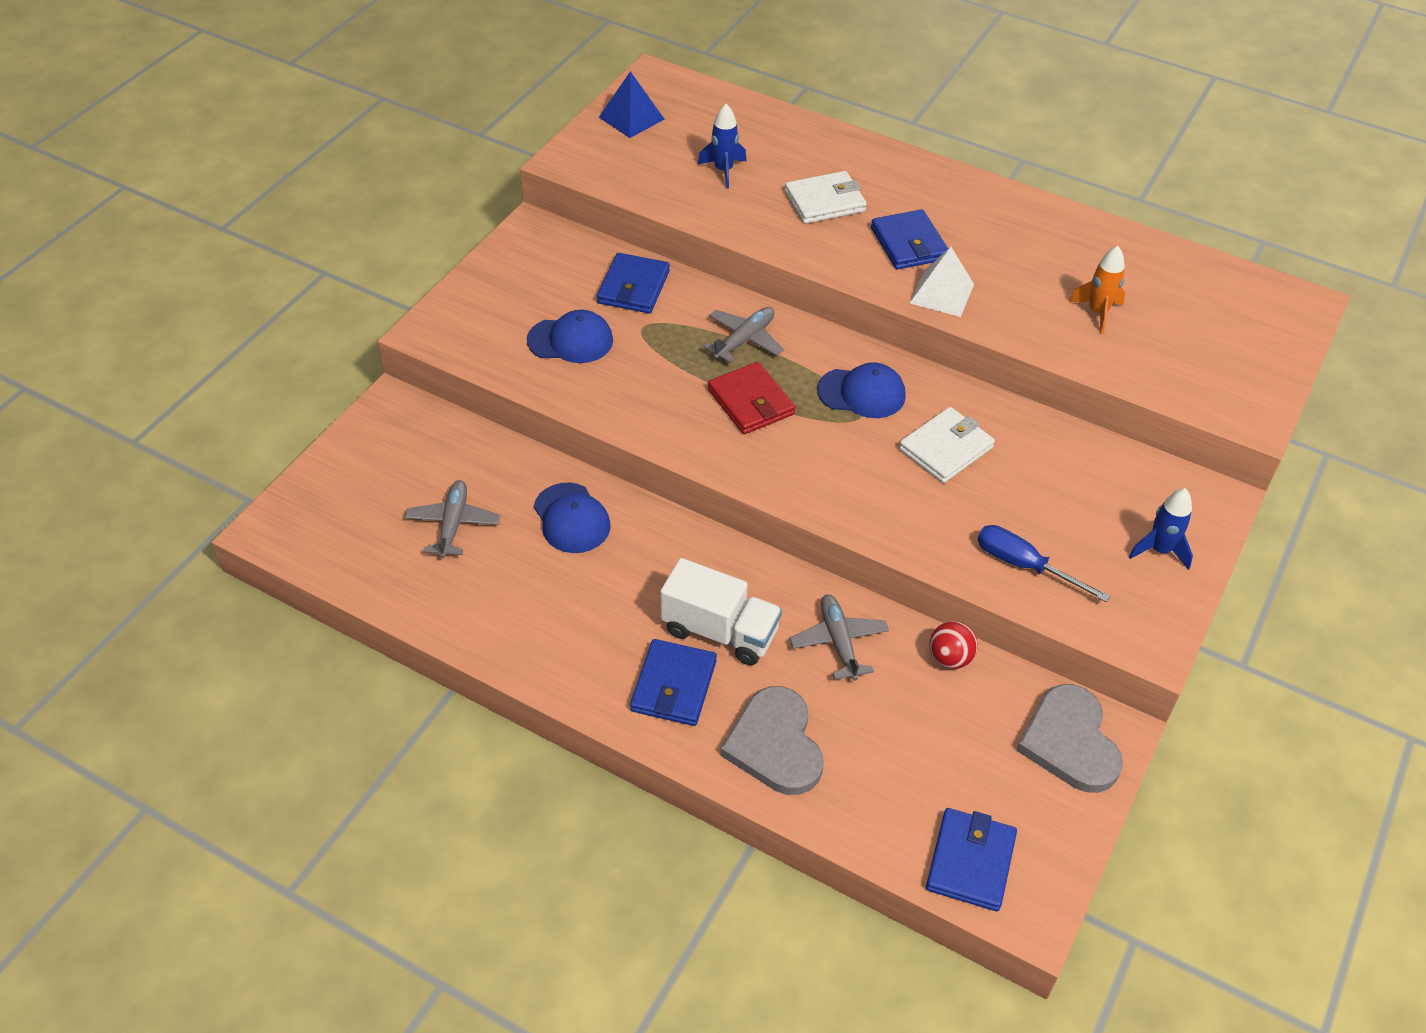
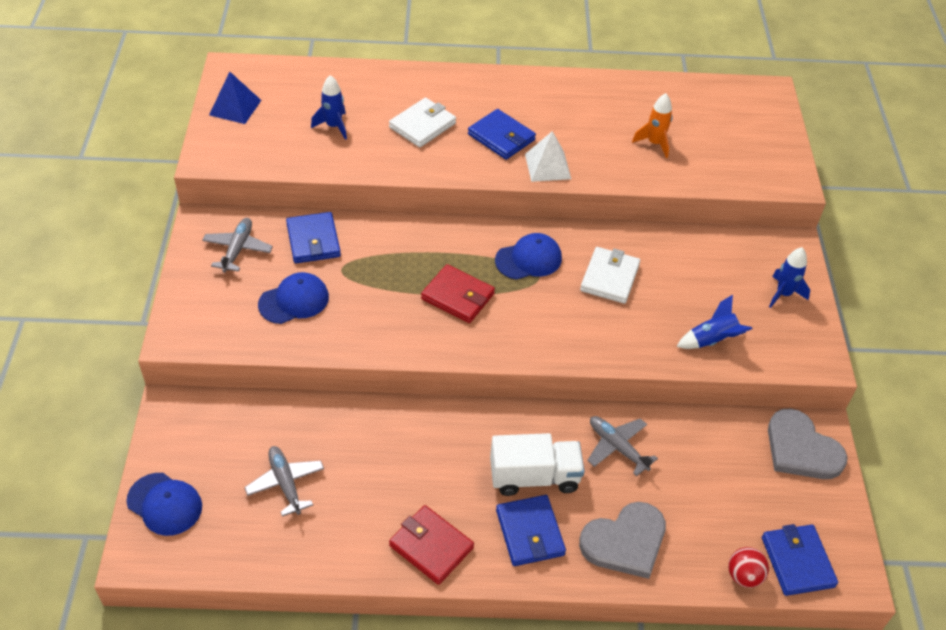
camera: 30 degrees left, 0 degrees up
(557, 651) = (431, 546): none -> red wallet
(571, 518) = (372, 439): blue cap -> blue cap (165, 504)
(744, 340) = (421, 251): grey plane -> grey plane (238, 249)
(775, 744) = (625, 542): grey heart -> grey heart turned 75 degrees counterclockwise
(950, 658) = (694, 426): red ball -> red ball (744, 576)
(1024, 565) = (712, 340): blue screwdriver -> blue rocket

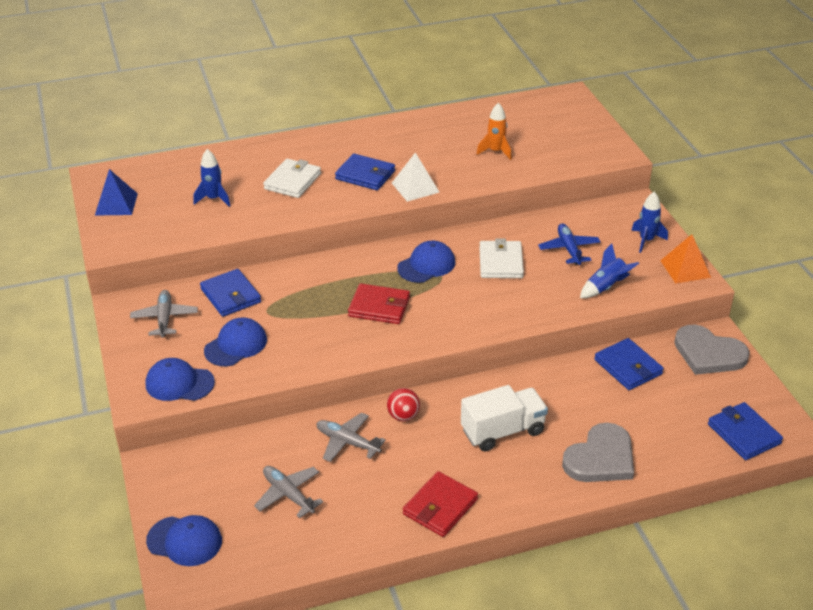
camera: 15 degrees left, 10 degrees down
(220, 329) = (179, 383): none -> blue cap
(431, 546) = (440, 507): red wallet -> red wallet turned 75 degrees counterclockwise
(529, 532) = (519, 473): blue wallet -> blue wallet (628, 367)
(617, 447) = (561, 391): grey plane -> grey plane (347, 442)
(691, 281) = (569, 249): none -> blue plane
(744, 576) = (707, 456): red ball -> red ball (403, 416)
(812, 342) = (685, 269): none -> orange pyramid

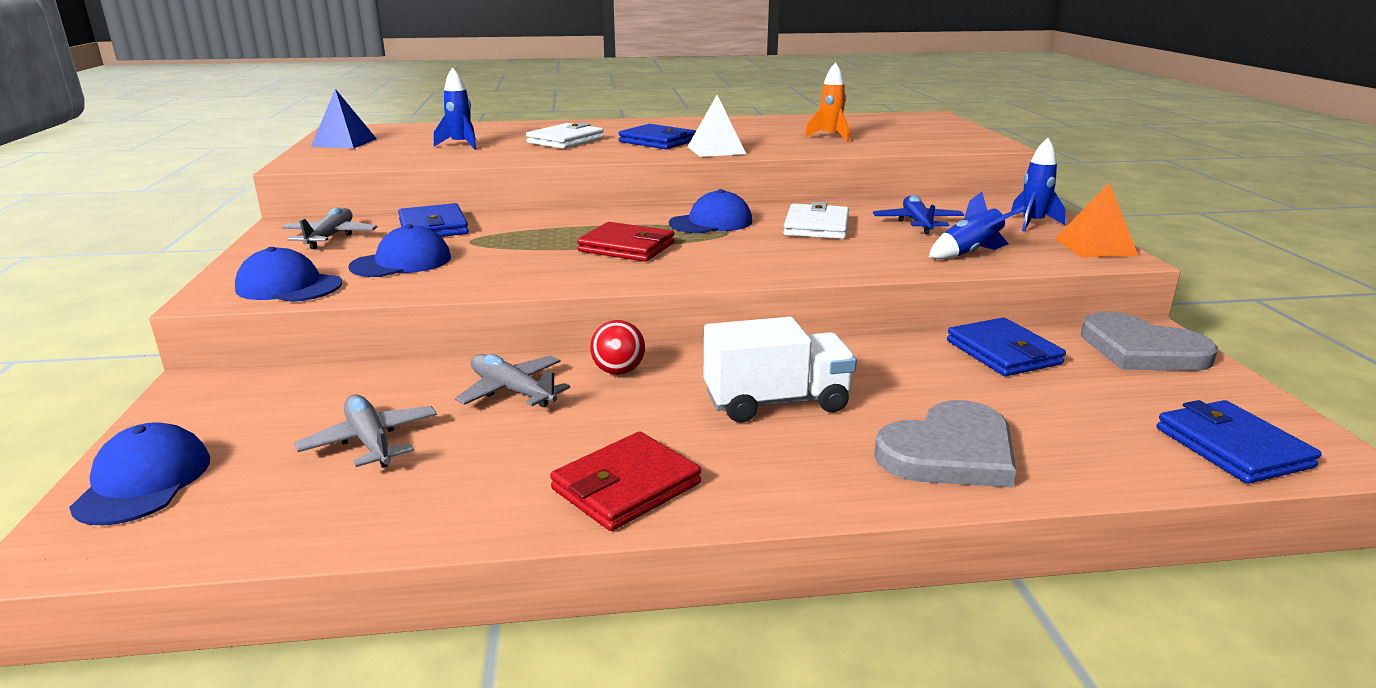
camera: 10 degrees right, 15 degrees down
(184, 541) = (144, 482): blue cap -> blue cap turned 120 degrees counterclockwise

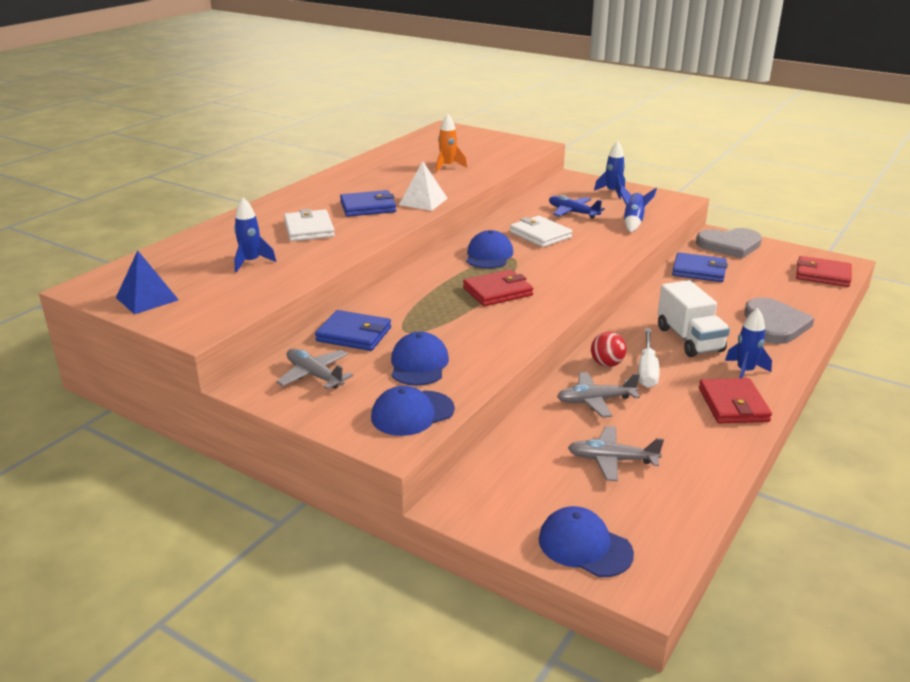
camera: 50 degrees left, 5 degrees up
(639, 399) = (647, 370): none -> white screwdriver
(746, 469) = (745, 371): none -> blue rocket
(776, 402) = (689, 339): white truck -> white truck turned 135 degrees clockwise
(1095, 247) = (662, 197): orange pyramid -> none
(1232, 447) = (822, 275): blue wallet -> red wallet

